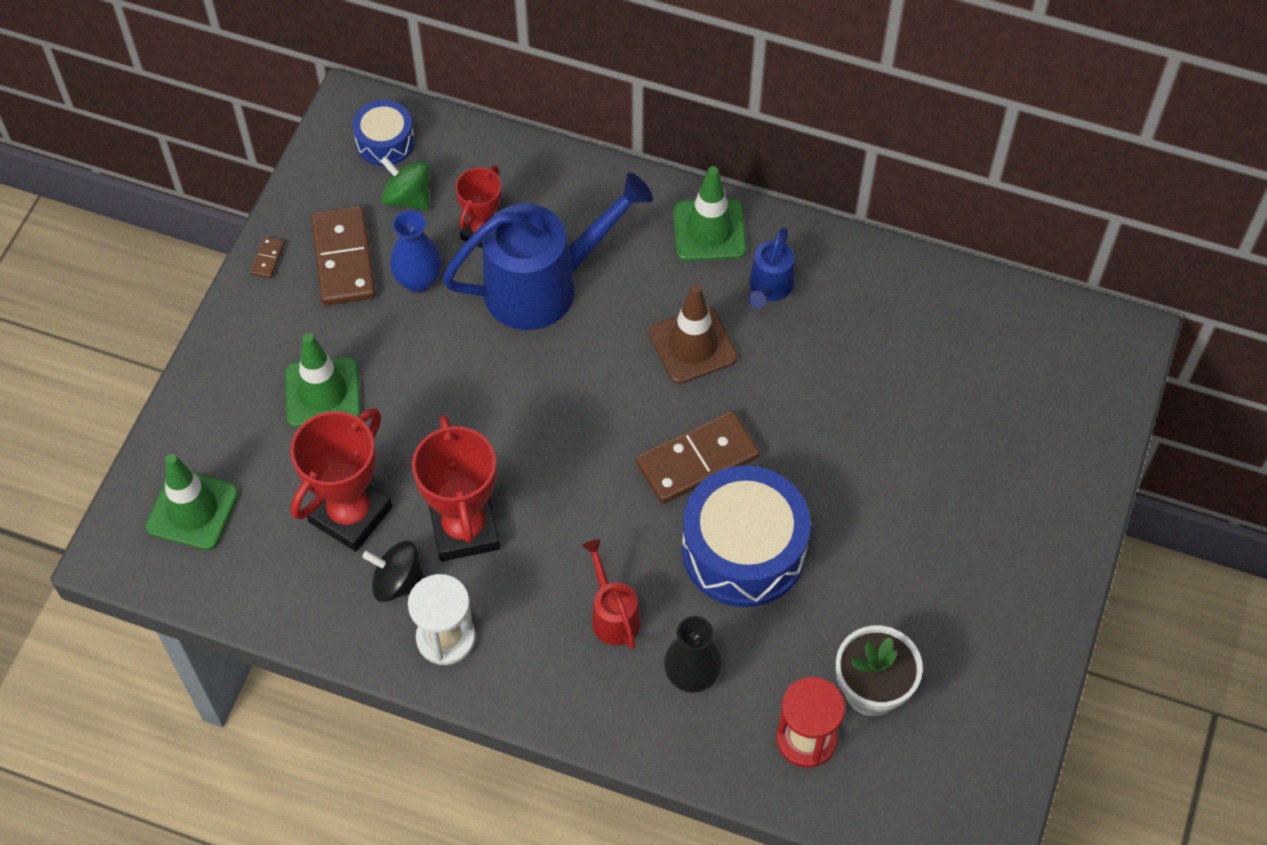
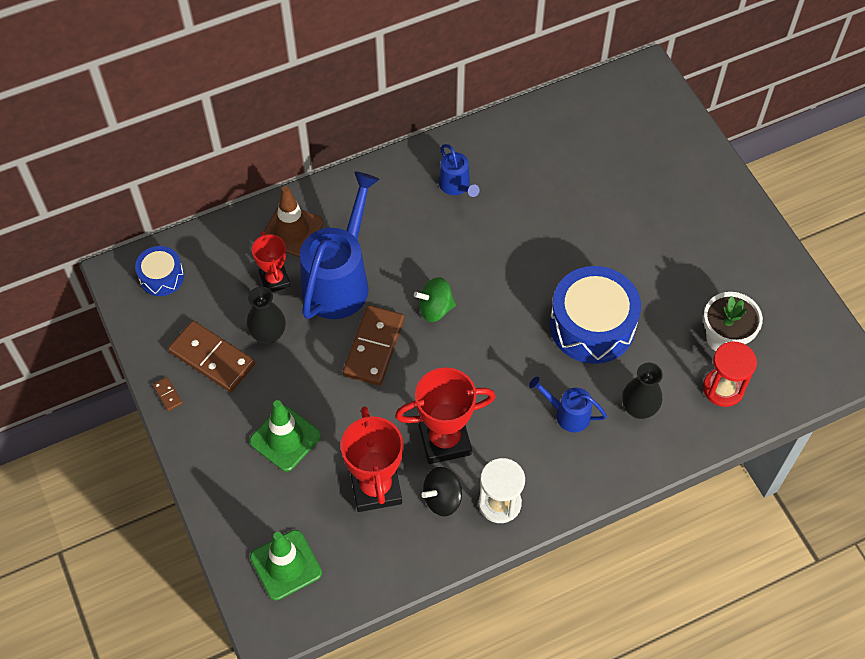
camera: 45 degrees left, 0 degrees up
(408, 198) = (210, 296): green spinning top -> green spinning top (435, 308)
(419, 280) = (268, 334): blue vase -> black vase
(464, 529) = (444, 440): red trophy -> red trophy turned 45 degrees counterclockwise
(612, 614) = (567, 414): red watering can -> blue watering can
(693, 345) = (451, 246): brown traffic cone -> brown traffic cone (292, 231)
(697, 460) = (520, 301): brown domino -> brown domino (374, 347)
(709, 230) = (393, 181): green traffic cone -> none

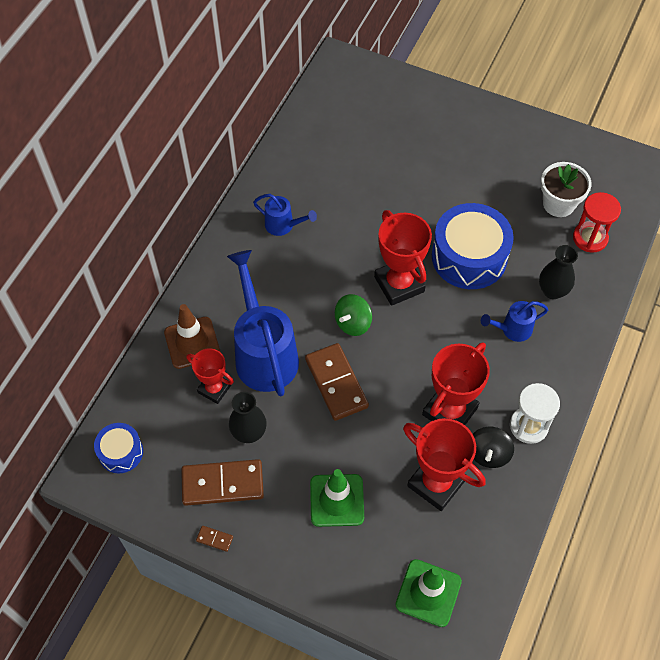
camera: 40 degrees left, 0 degrees up
(506, 305) = (399, 284): none -> red trophy

